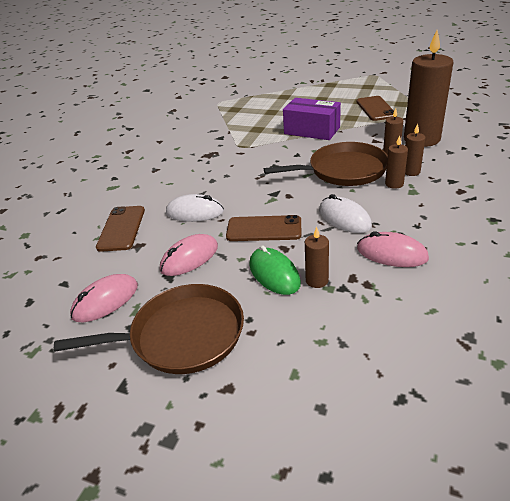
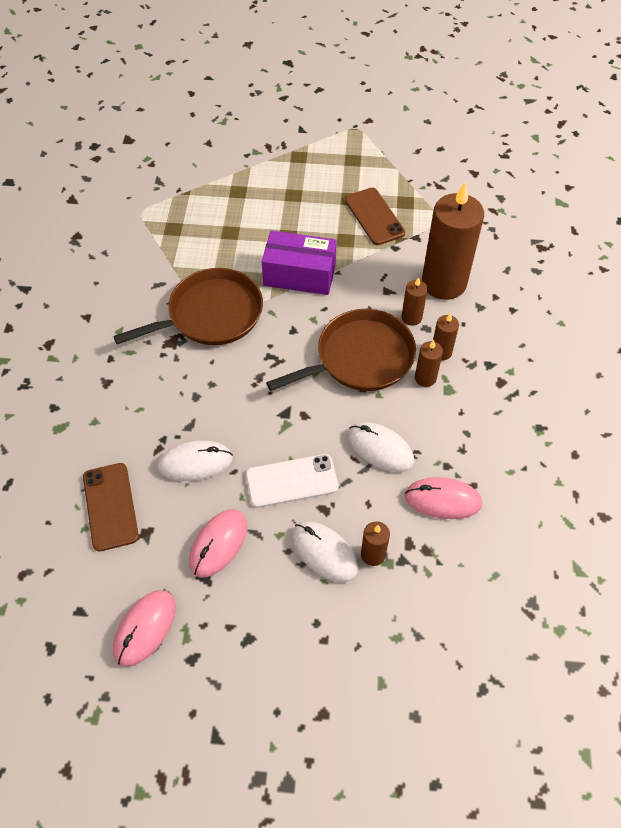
camera: 20 degrees left, 20 degrees up
(182, 335) = (252, 660): brown pan -> brown pan (211, 314)
(264, 229) = (291, 481): brown phone -> white phone
(274, 274) = (324, 552): green mouse -> white mouse

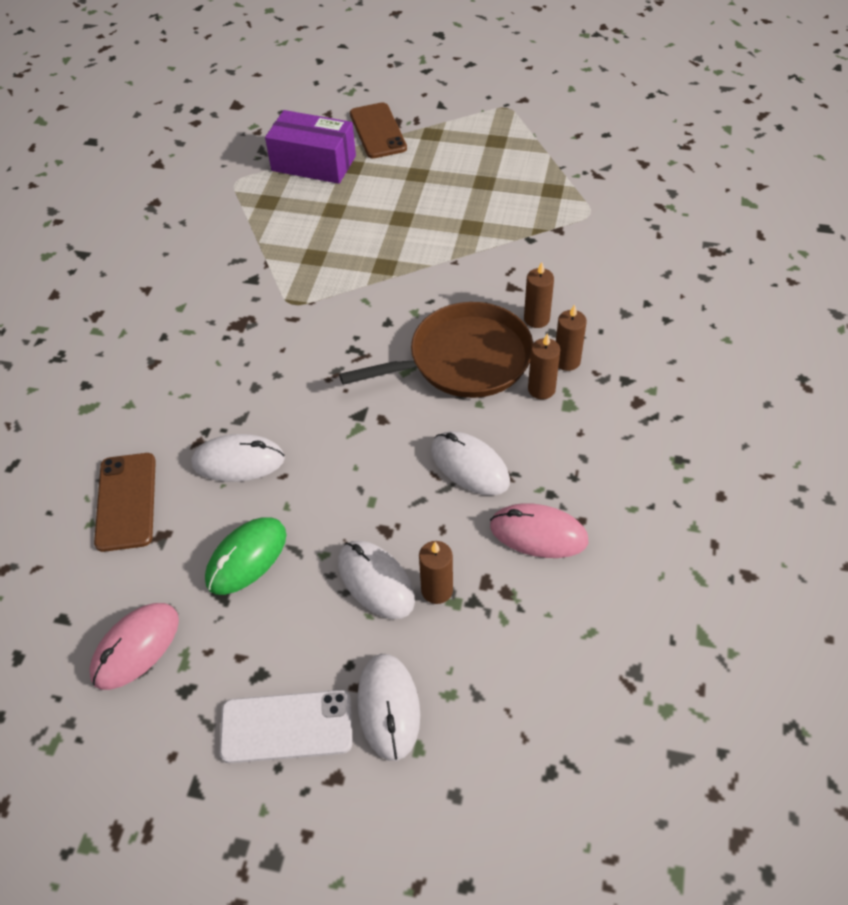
camera: 10 degrees right, 5 degrees down
(211, 314) = (292, 297): brown pan -> none
(218, 544) = (246, 558): pink mouse -> green mouse
(291, 481) = (351, 493): white phone -> white phone (286, 726)
(299, 275) = (407, 261): purple box -> purple box (313, 163)
(353, 653) = (389, 707): none -> white mouse
(374, 216) = (511, 204): brown phone -> brown phone (377, 131)
(444, 283) = (584, 283): brown candle -> none

